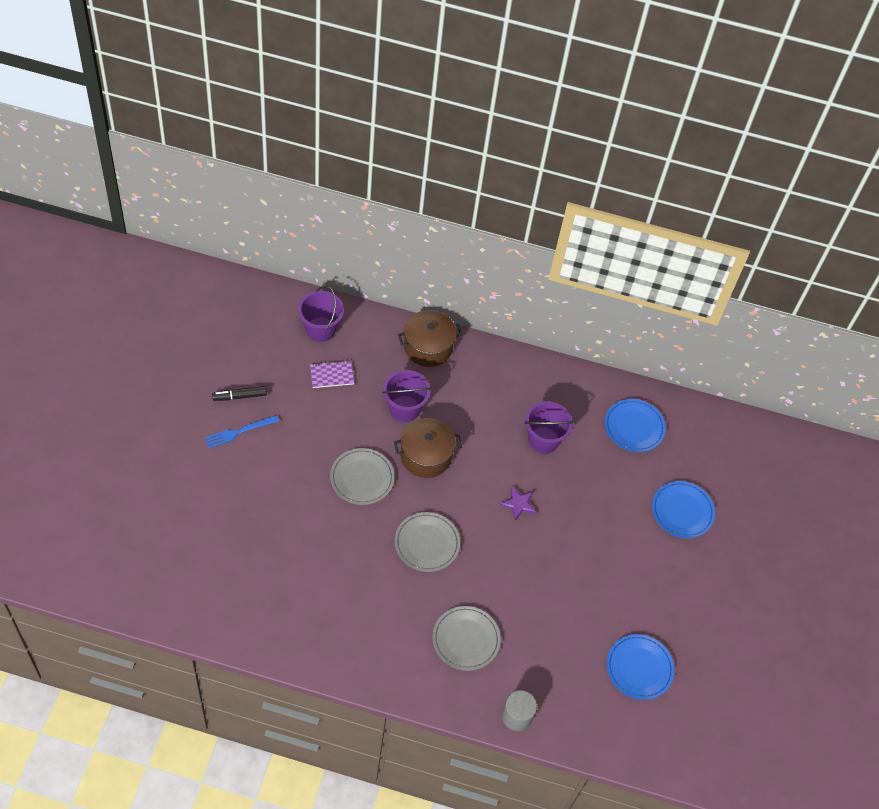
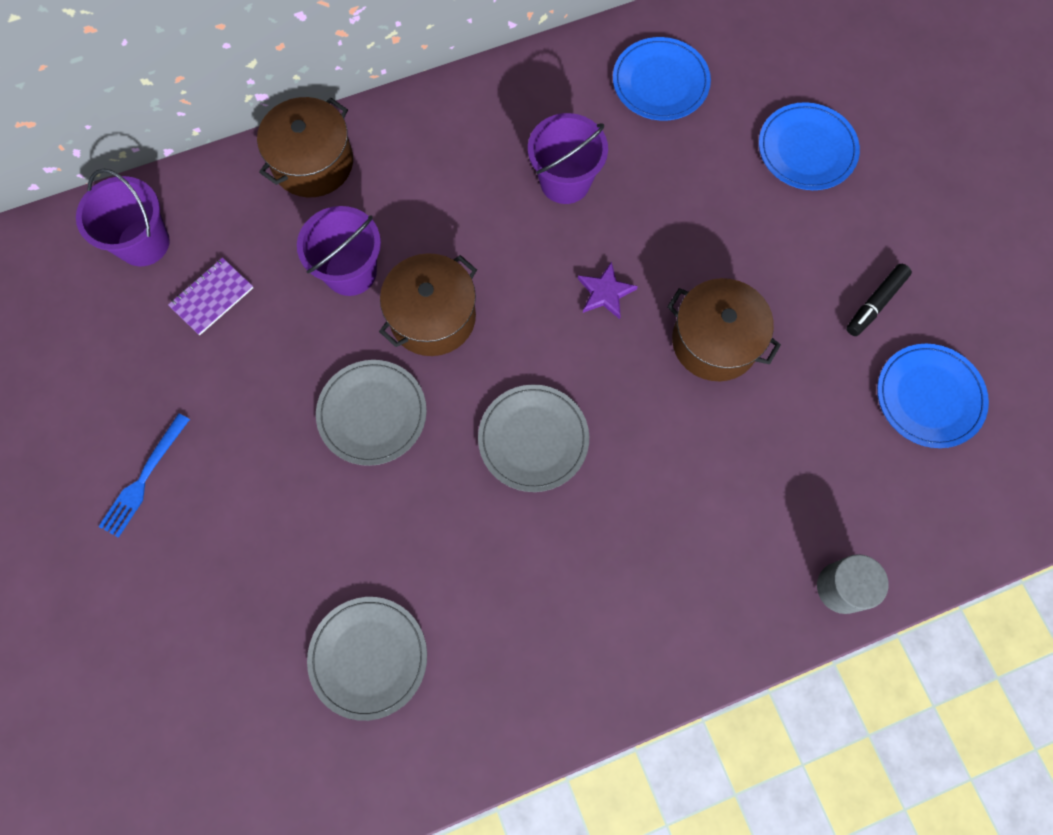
camera: 30 degrees left, 15 degrees up
(239, 396) = (103, 425): black marker -> black marker (875, 303)
(466, 639) = (692, 534): grey plate -> grey plate (368, 657)
(553, 564) = (715, 341): none -> brown pot

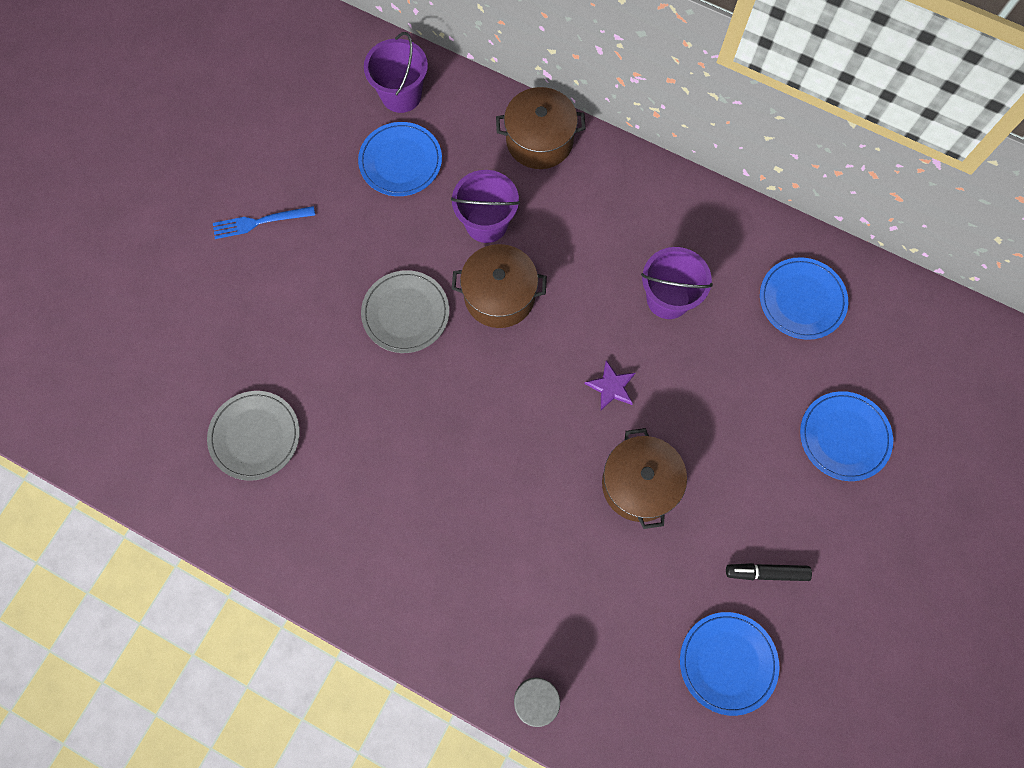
camera: 50 degrees right, 0 degrees up
(212, 297) = (400, 161): purple notebook -> blue plate
(533, 439) = (471, 422): grey plate -> none

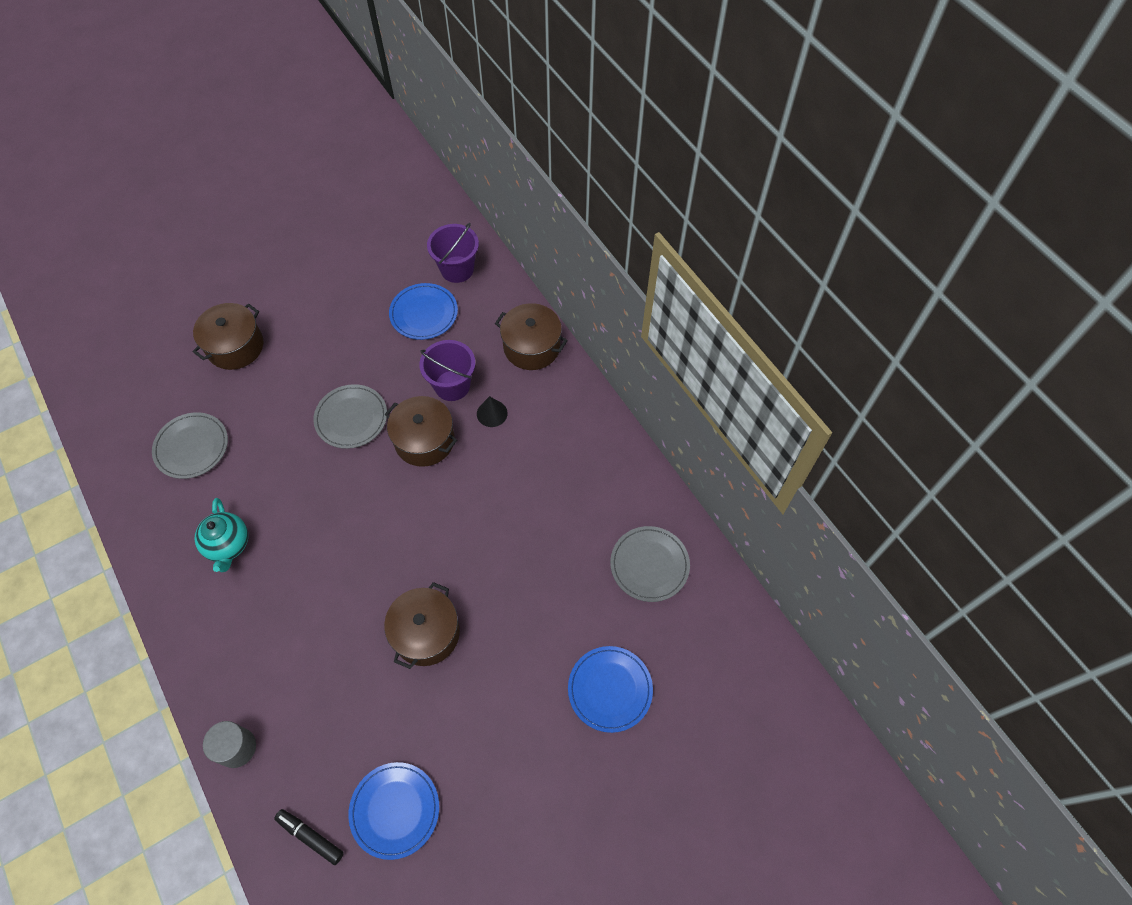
camera: 30 degrees right, 10 degrees down
(218, 303) = (235, 346): none -> brown pot
(260, 222) = (301, 307): blue fork -> none
(375, 514) = (228, 545): none -> turquoise teapot
(548, 231) = (492, 413): none -> black cone
(611, 387) = (457, 549): purple star -> none
(668, 299) = (545, 508): purple bucket -> none
(766, 572) = (474, 758): black marker -> black marker (310, 836)
(802, 300) = (649, 565): blue plate -> grey plate

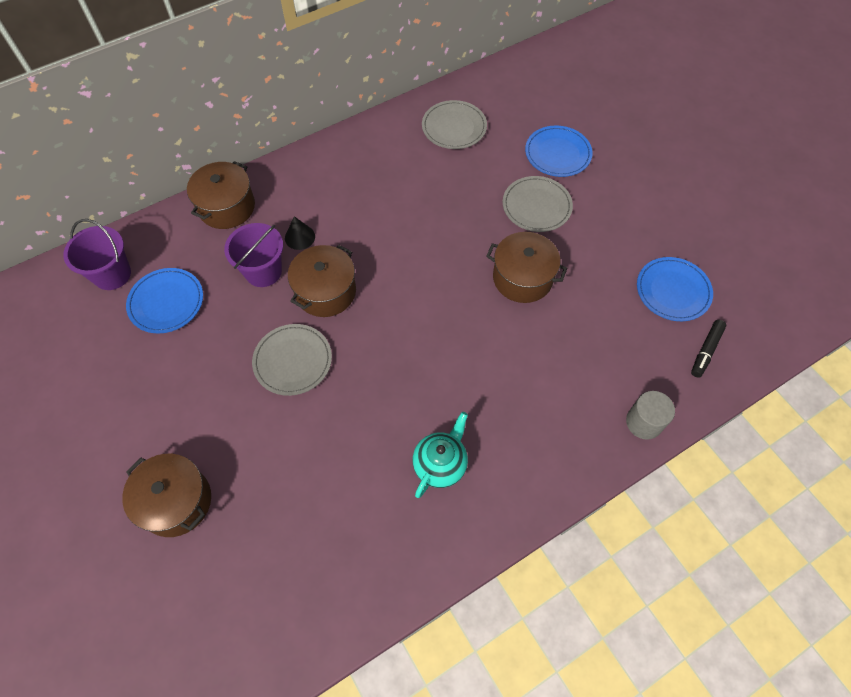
camera: 90 degrees left, 0 degrees up
(192, 447) = (316, 529): grey plate -> grey plate (536, 206)
(228, 545) = (440, 465): turquoise teapot -> turquoise teapot turned 45 degrees counterclockwise

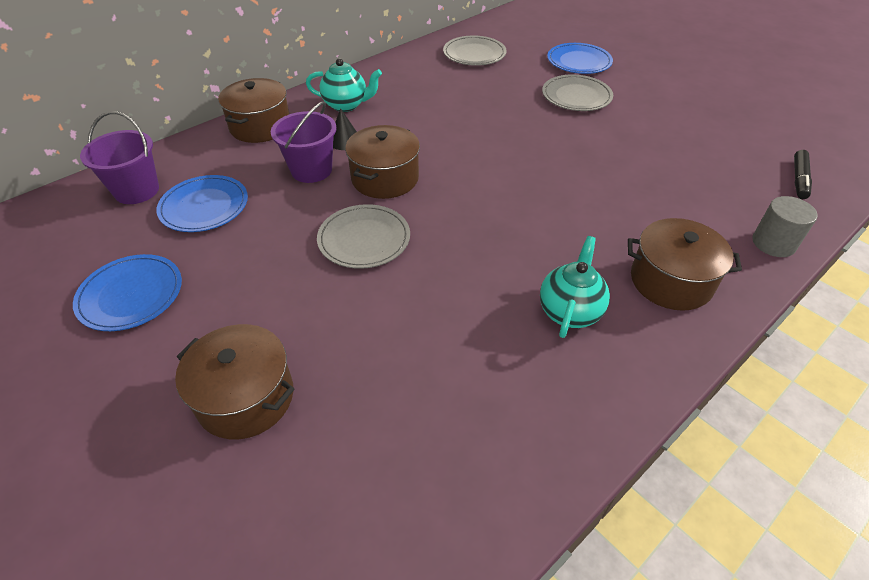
camera: 10 degrees left, 15 degrees down
(310, 188) = (346, 105): none -> turquoise teapot
(522, 278) = (587, 146): brown pot -> brown pot (671, 281)
(673, 291) = (739, 140): blue plate -> blue plate (131, 295)

